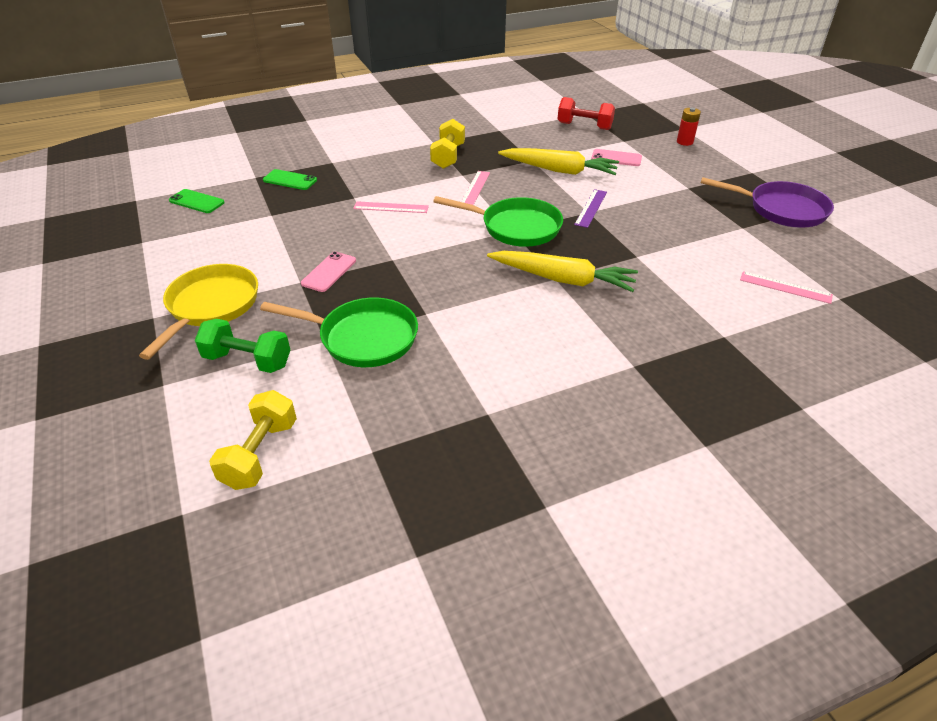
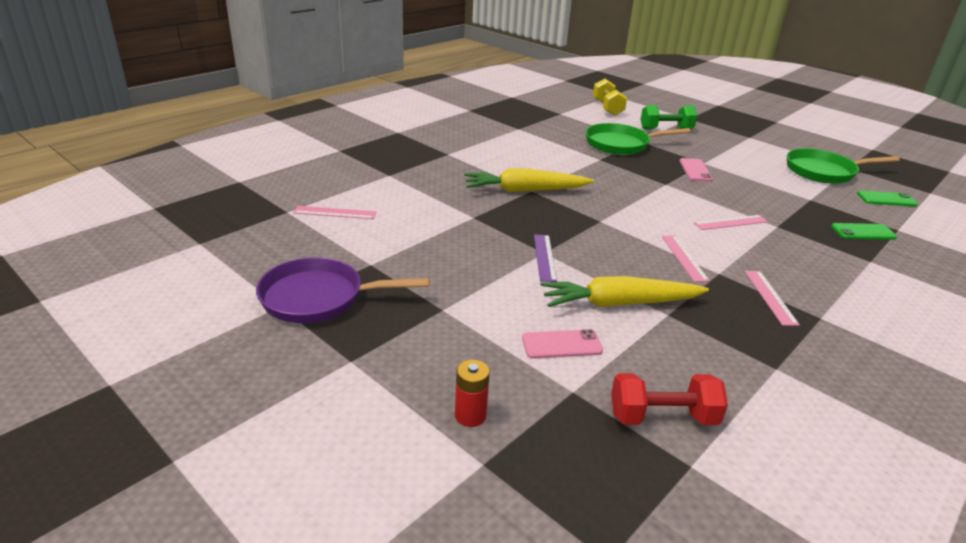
camera: 155 degrees right, 10 degrees down
(211, 306) = (730, 145): yellow pan -> none
(448, 156) = (770, 297): yellow dumbbell -> pink ruler
(516, 227) = (599, 224): green pan -> green pan (823, 172)

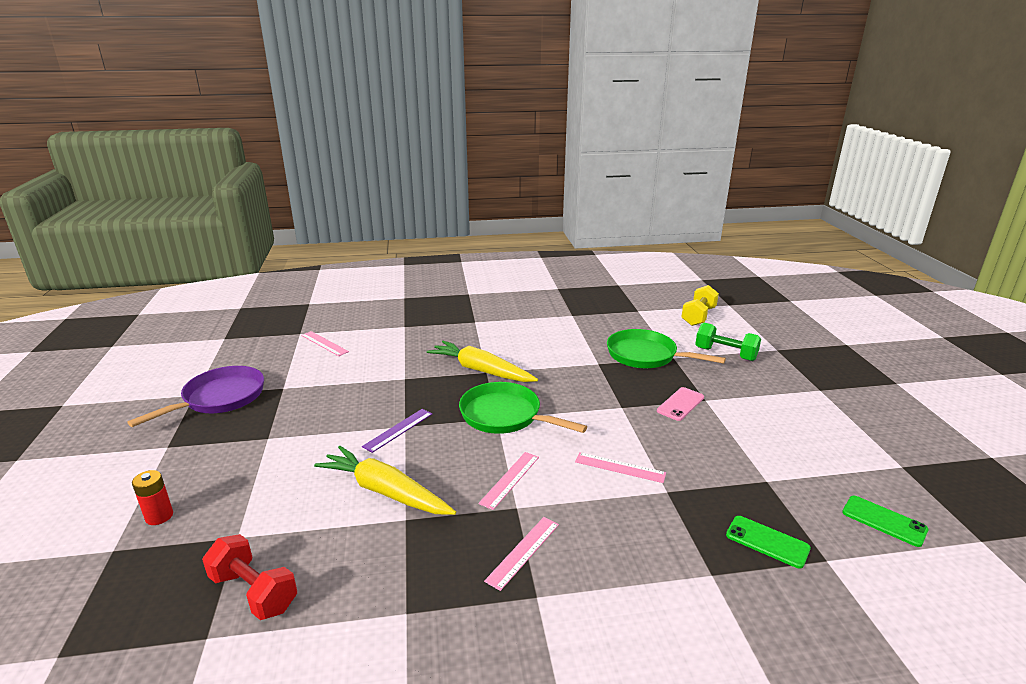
camera: 40 degrees right, 5 degrees down
(319, 298) = (220, 398): purple pan -> purple pan turned 90 degrees clockwise
(561, 344) = (290, 500): pink phone -> none
(823, 172) = (850, 458): green pan -> green pan (505, 416)

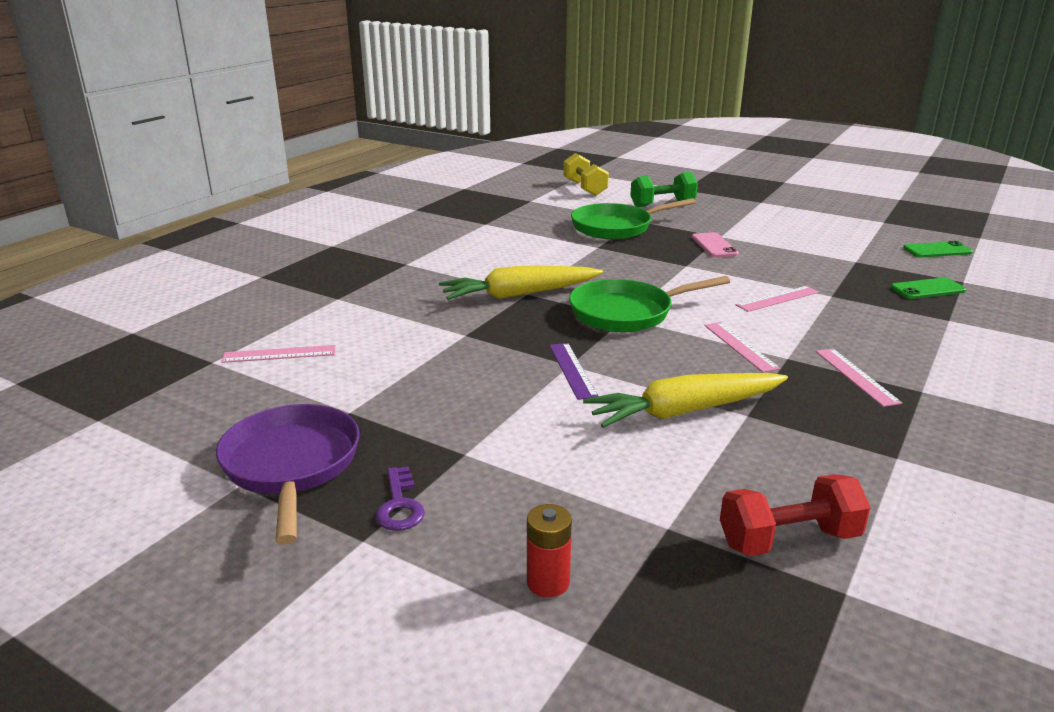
camera: 50 degrees left, 0 degrees up
(204, 442) = (399, 505): none -> purple key

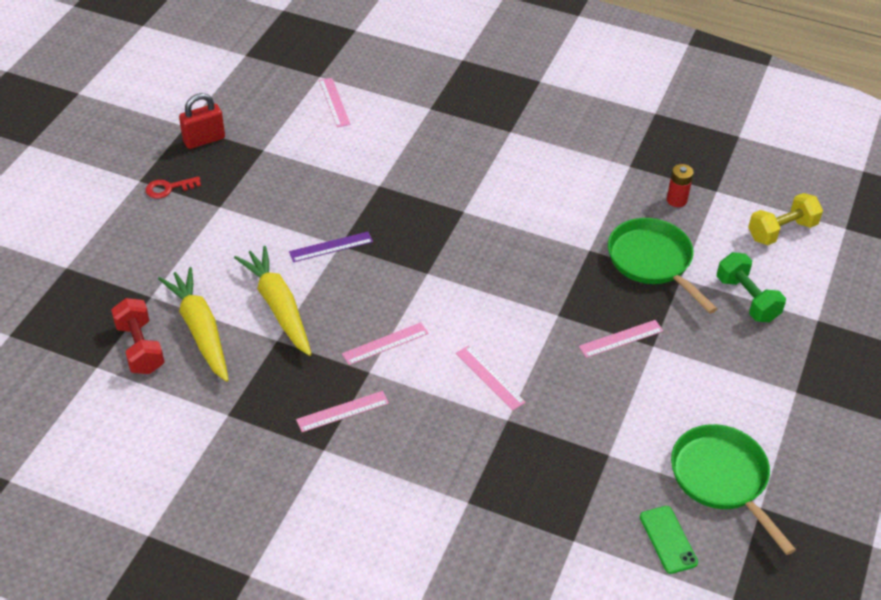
camera: 80 degrees right, 20 degrees up
(291, 465) = (204, 140): purple pan -> red padlock
(399, 505) = (168, 188): purple key -> red key
(519, 294) = (460, 207): yellow carrot -> yellow carrot (200, 330)
(548, 582) = (107, 251): red battery -> red battery (676, 200)
(626, 313) = (437, 274): green pan -> green pan (722, 479)
(714, 245) = (621, 339): pink phone -> pink ruler
(927, 289) = (542, 502): green phone -> none

